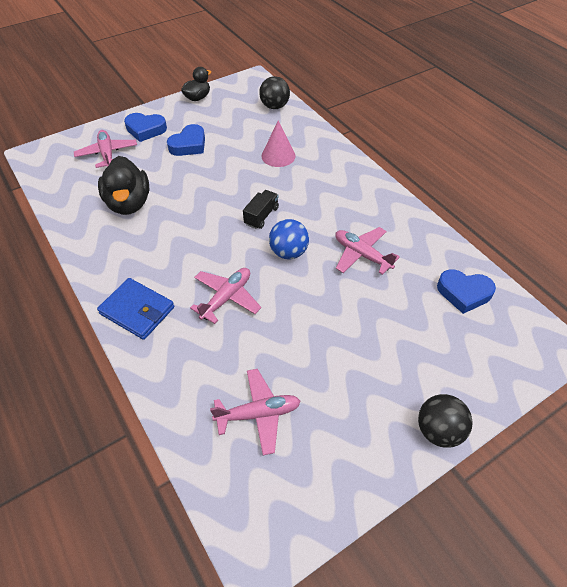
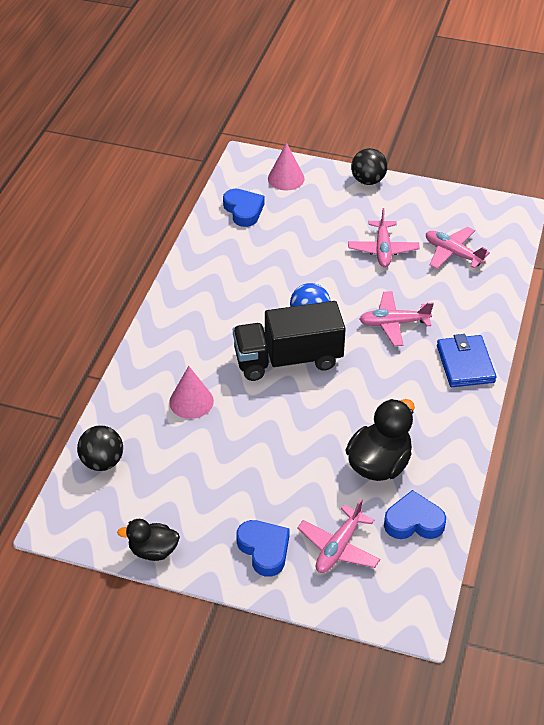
camera: 130 degrees left, 5 degrees down
(189, 145) = (249, 487): blue heart -> blue heart (413, 521)
(261, 216) = (288, 359): black truck -> black truck, size x2.18
(362, 255) = (264, 276): pink plane -> pink plane (383, 250)
(495, 357) = (286, 178): none -> pink cone

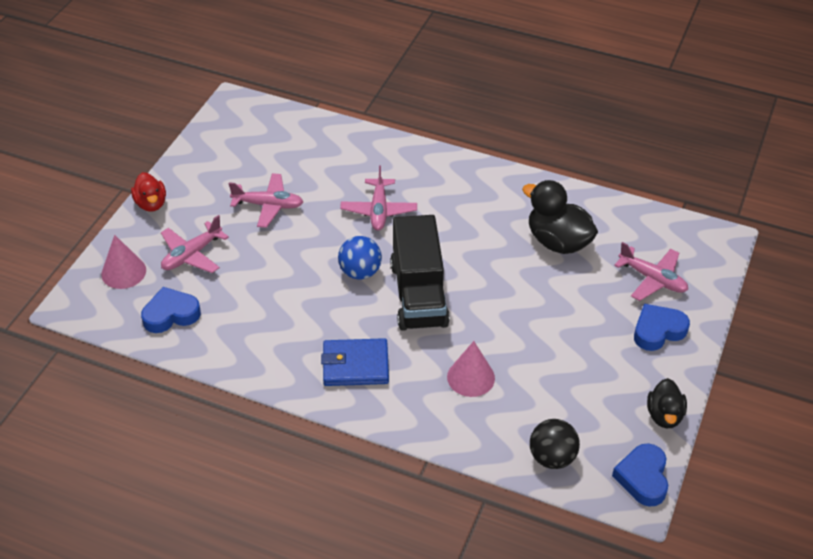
camera: 85 degrees left, 0 degrees up
(368, 180) = (151, 204): black ball -> red duck
(413, 521) = (622, 227): blue heart -> blue heart (643, 478)
(453, 253) = (286, 156): pink plane -> pink plane (192, 255)
(465, 364) = (439, 169): blue wallet -> blue wallet (355, 365)

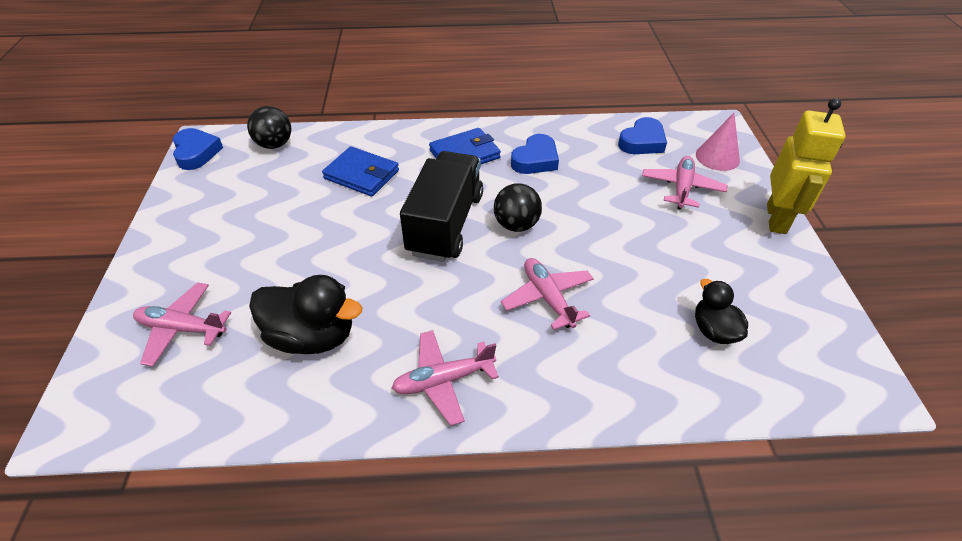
camera: 155 degrees right, 0 degrees up
(151, 204) = (777, 219): red duck -> yellow robot
(268, 205) = (668, 259): pink plane -> pink plane (443, 380)
(360, 272) = (516, 225): blue ball -> black ball
(418, 294) = (445, 224): black truck -> black truck turned 45 degrees clockwise
(471, 377) = (362, 174): pink cone -> blue wallet
(658, 331) = (178, 270): blue heart -> blue heart (535, 160)
(664, 415) = (175, 198): black duck -> black duck (714, 330)

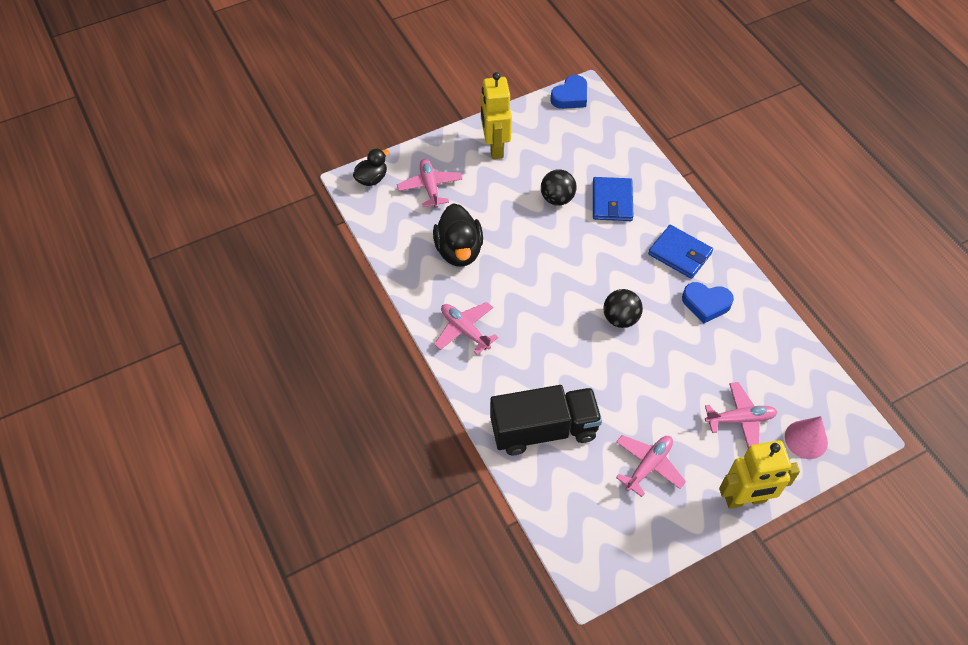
camera: 65 degrees right, 10 degrees up
(192, 239) = (495, 147): none -> yellow robot
(275, 144) = (609, 133): black ball -> black ball (557, 199)
(445, 224) = (594, 275): black truck -> black truck (543, 430)
(548, 298) = (561, 362): pink plane -> pink plane (648, 466)
(642, 142) = (787, 374): blue heart -> none
(714, 330) = (589, 472): black duck -> black duck (372, 179)

